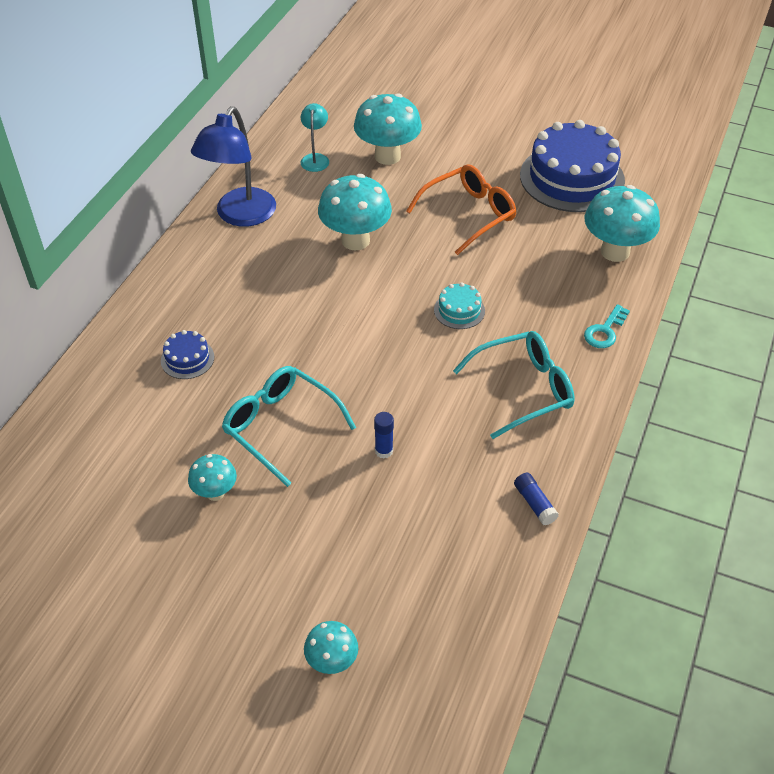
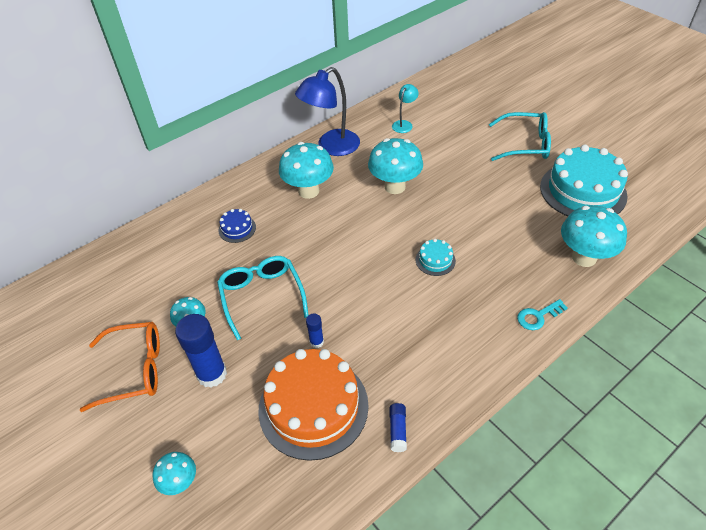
camera: 30 degrees right, 0 degrees up
(283, 536) = (212, 374): none -> blue glue stick
(387, 156) = (454, 136): turquoise mushroom -> turquoise mushroom (308, 191)
(428, 519) = (313, 407): none -> orange cake
(468, 215) = (486, 194): orange glasses -> orange glasses (134, 370)
(523, 389) = (445, 337): turquoise glasses -> turquoise glasses (525, 144)
(572, 178) = (583, 191): blue cake -> turquoise cake

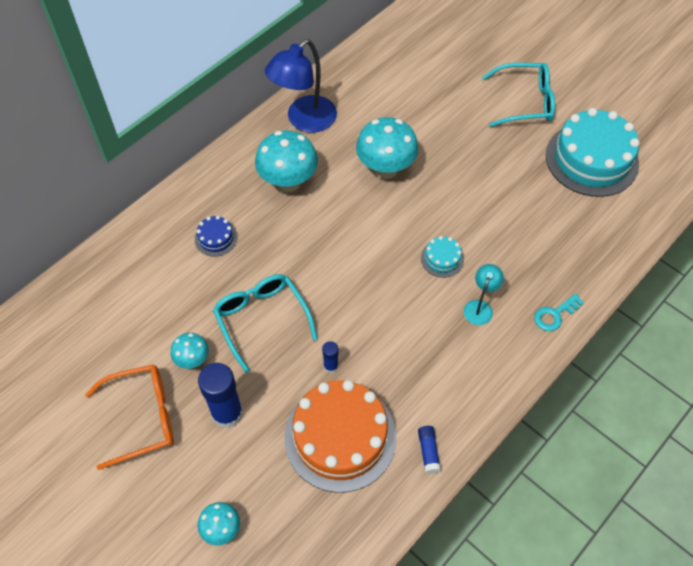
camera: 10 degrees left, 10 degrees up
(404, 124) = (384, 82): turquoise lamp -> turquoise lamp (480, 307)
(584, 257) = (597, 242): turquoise mushroom -> none

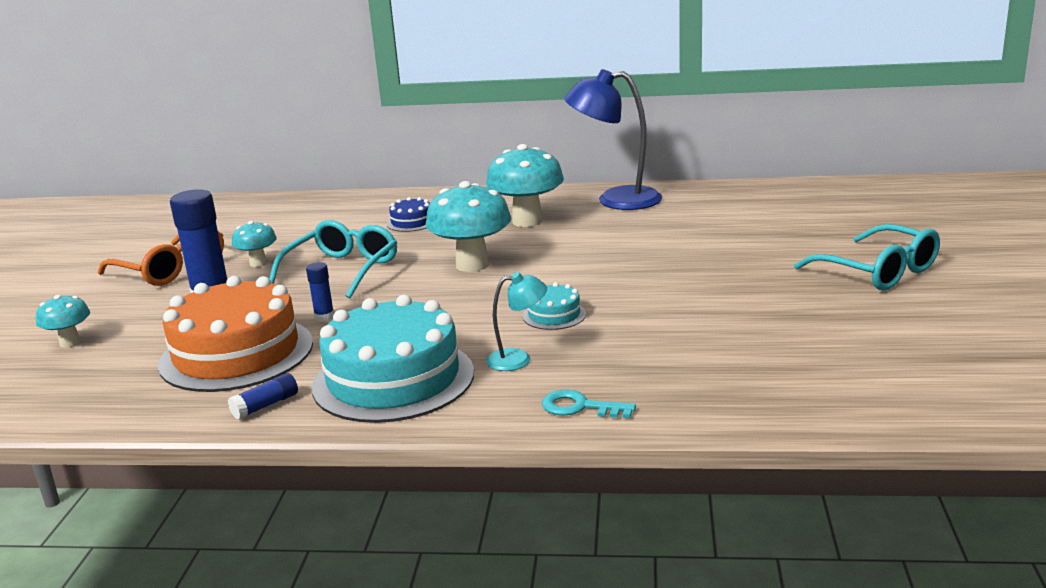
camera: 55 degrees right, 35 degrees down
(385, 169) = (625, 248): turquoise mushroom -> turquoise mushroom (472, 265)
(591, 159) = (882, 338): turquoise cake -> turquoise cake (393, 379)

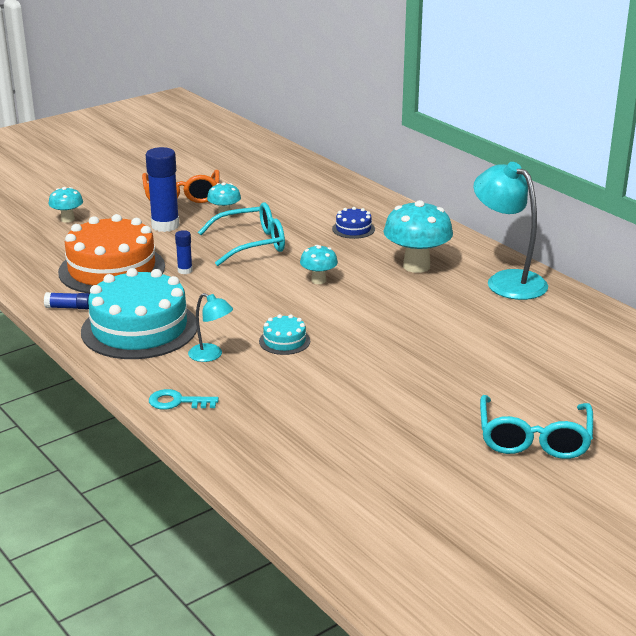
camera: 45 degrees right, 5 degrees up
(472, 265) = (318, 280): turquoise mushroom -> turquoise mushroom, size x0.54
(580, 407) = (177, 402): turquoise key -> turquoise key turned 60 degrees counterclockwise
(615, 200) = (507, 281): blue lamp -> turquoise lamp

